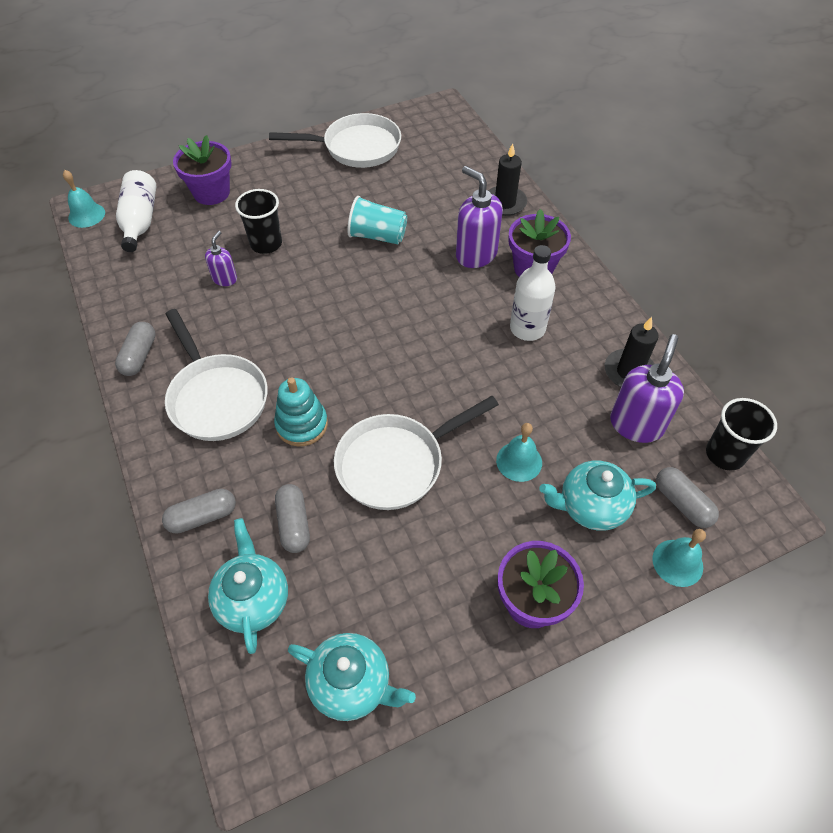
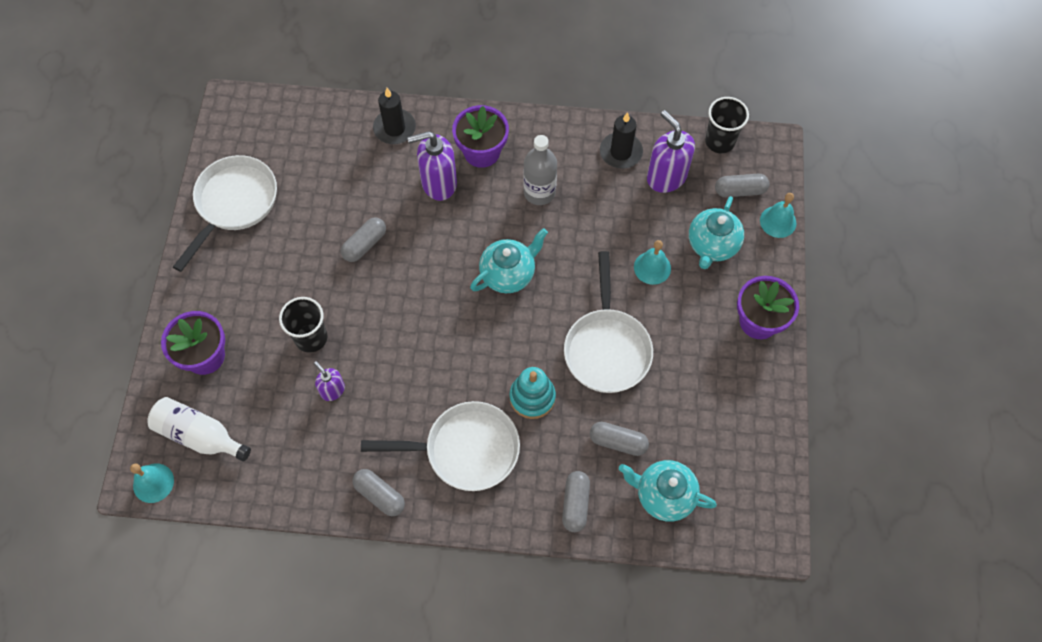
camera: 60 degrees left, 10 degrees up
(352, 684) = (757, 458): turquoise teapot -> turquoise teapot (508, 274)
(377, 236) = (365, 244): turquoise cup -> grey capsule
(527, 328) = (539, 192): white bottle -> grey bottle

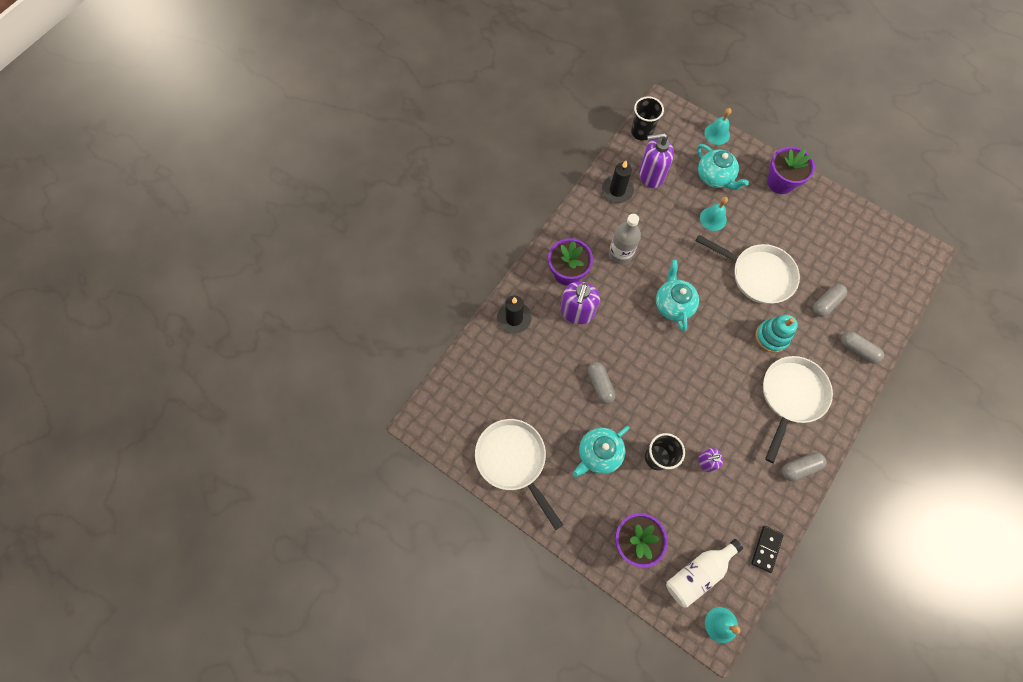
camera: 60 degrees left, 5 degrees up
(262, 496) = (766, 549): none -> black domino
(663, 495) = (872, 297): turquoise teapot -> turquoise teapot (598, 454)
(740, 190) = (684, 141): grey capsule -> none

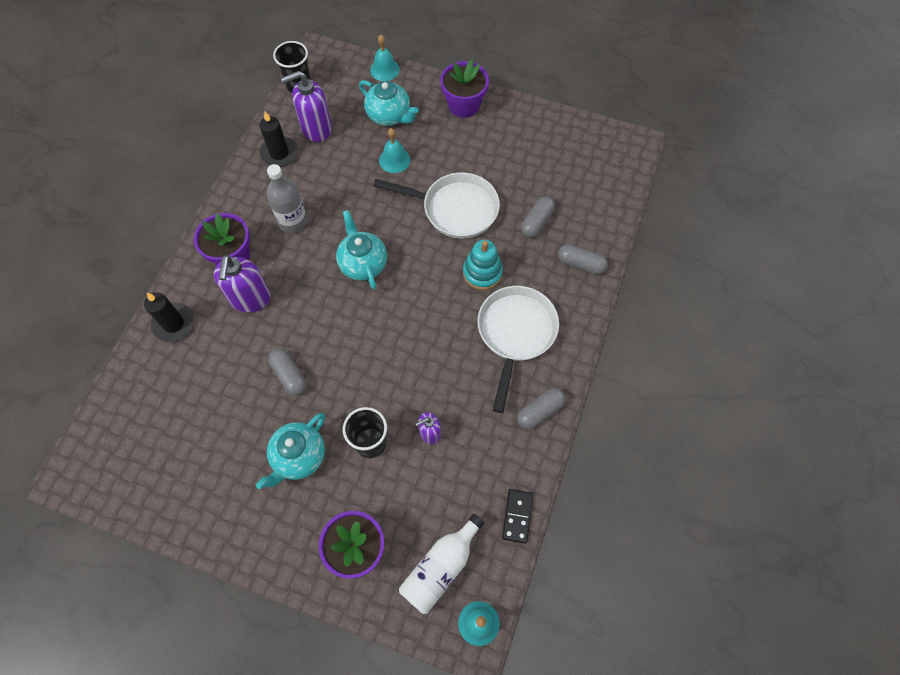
camera: 15 degrees left, 5 degrees down
(513, 461) = (193, 493): white pan -> none

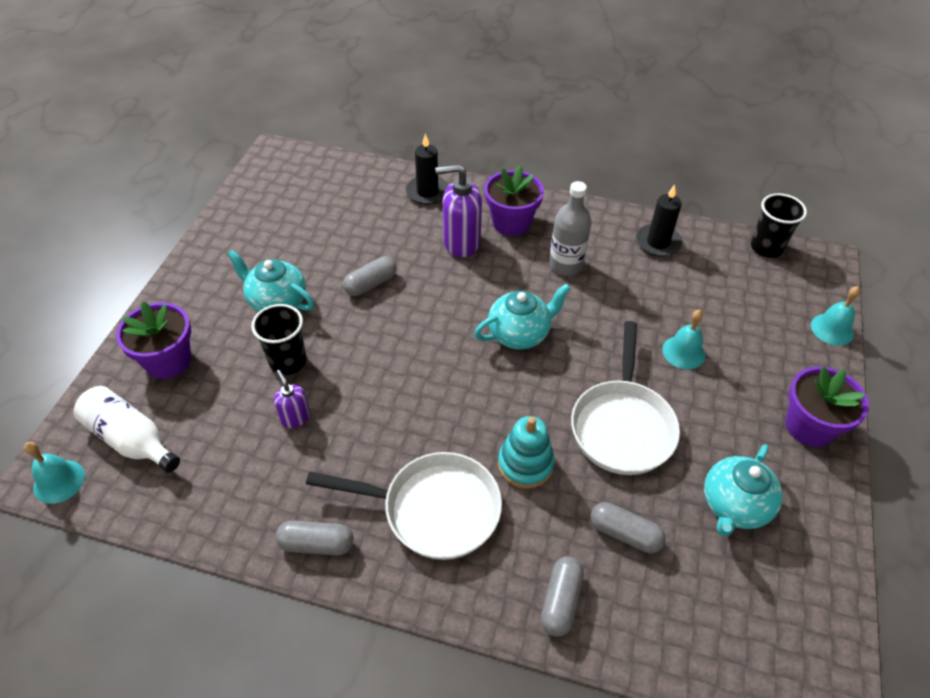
camera: 85 degrees right, 15 degrees down
(316, 129) = (705, 270): purple soap dispenser -> none
(389, 116) = (754, 341): turquoise teapot -> turquoise teapot (734, 506)
(517, 516) = (176, 519): black domino -> none
(540, 411) = (316, 544): grey capsule -> grey capsule turned 45 degrees counterclockwise

